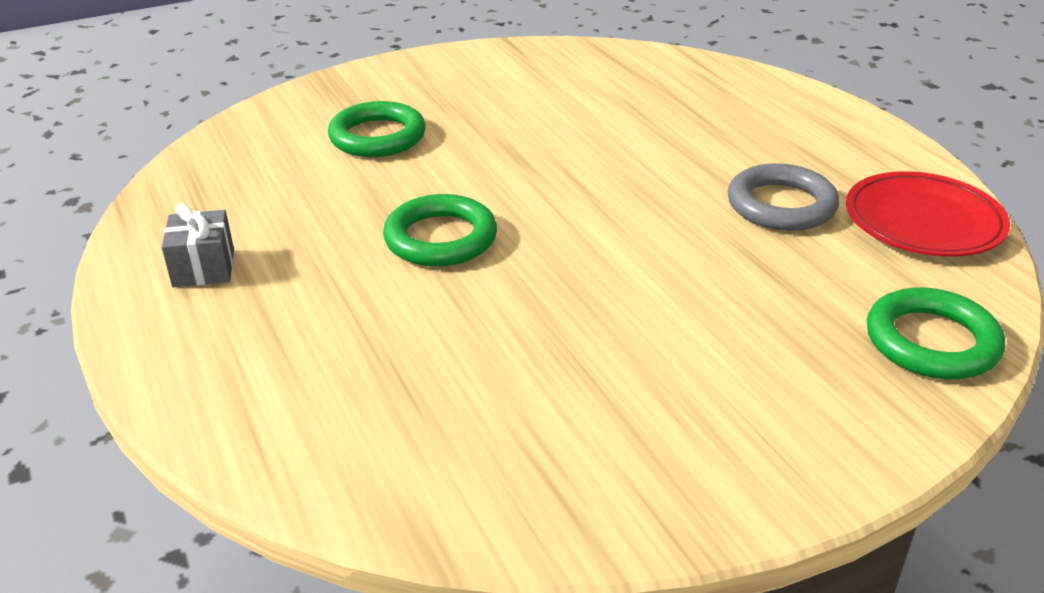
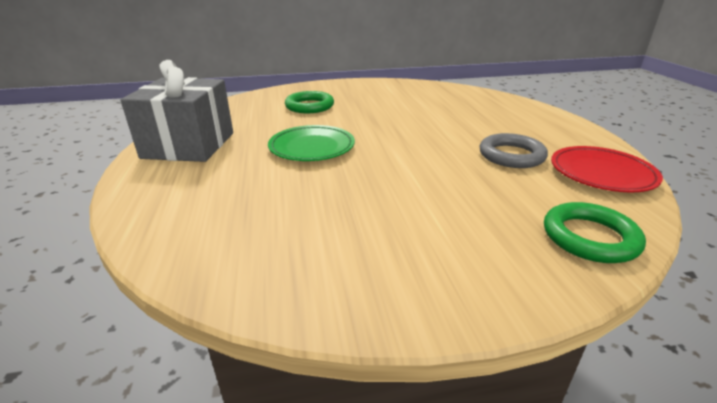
camera: 15 degrees right, 5 degrees down
(203, 268) = (189, 145): grey gift -> grey gift, size x2.30
(440, 238) = (312, 147): green ring -> green plate

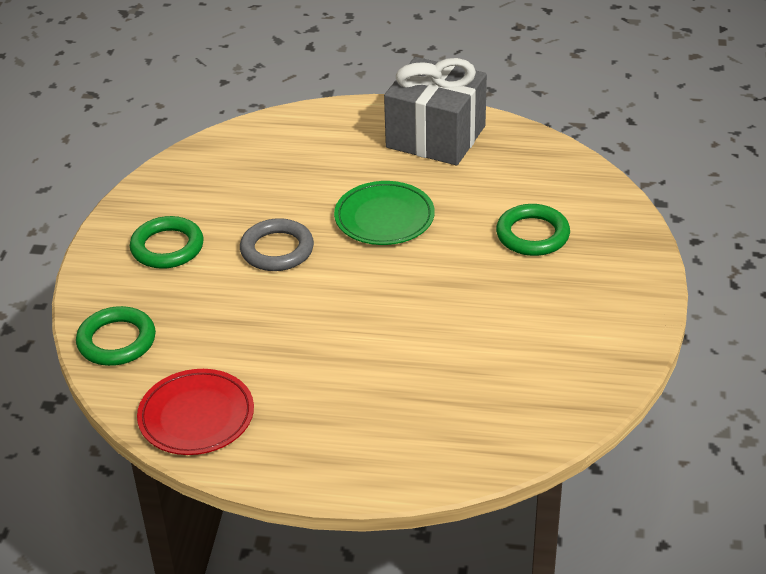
camera: 110 degrees right, 10 degrees up
(424, 248) = (167, 247): none -> green ring
(511, 155) = (278, 366): grey ring -> grey ring (277, 250)

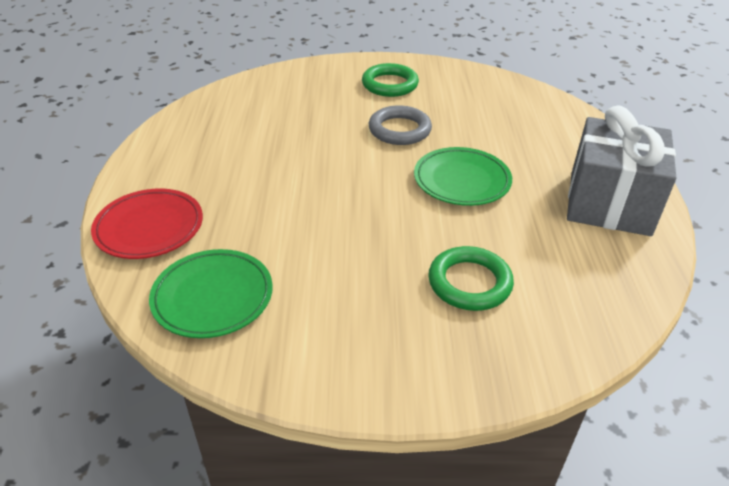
camera: 80 degrees right, 0 degrees up
(117, 341) = (285, 79): green ring -> none
(196, 417) = (206, 116): red plate -> red plate (149, 228)
(538, 395) = (213, 297): none -> green plate

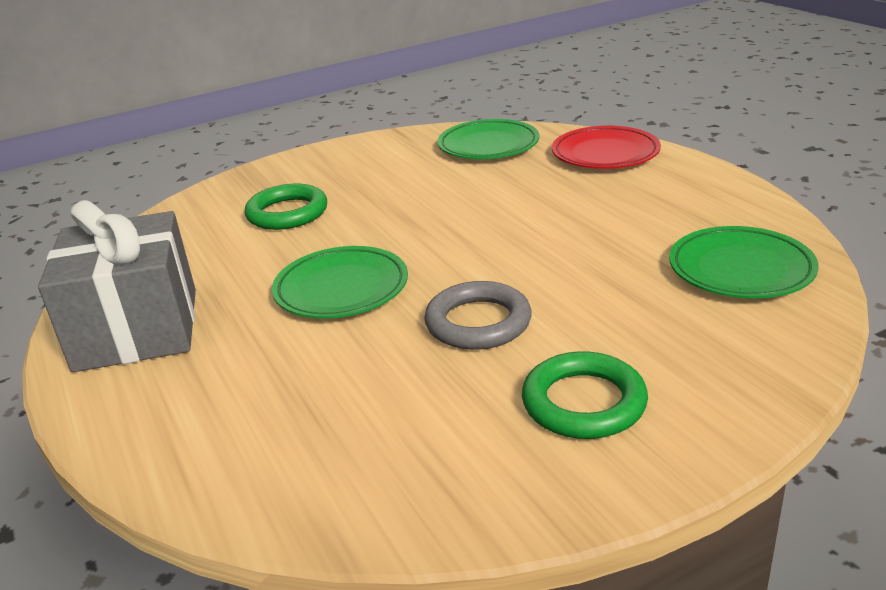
camera: 155 degrees right, 10 degrees down
(241, 106) = (741, 269): none -> green plate

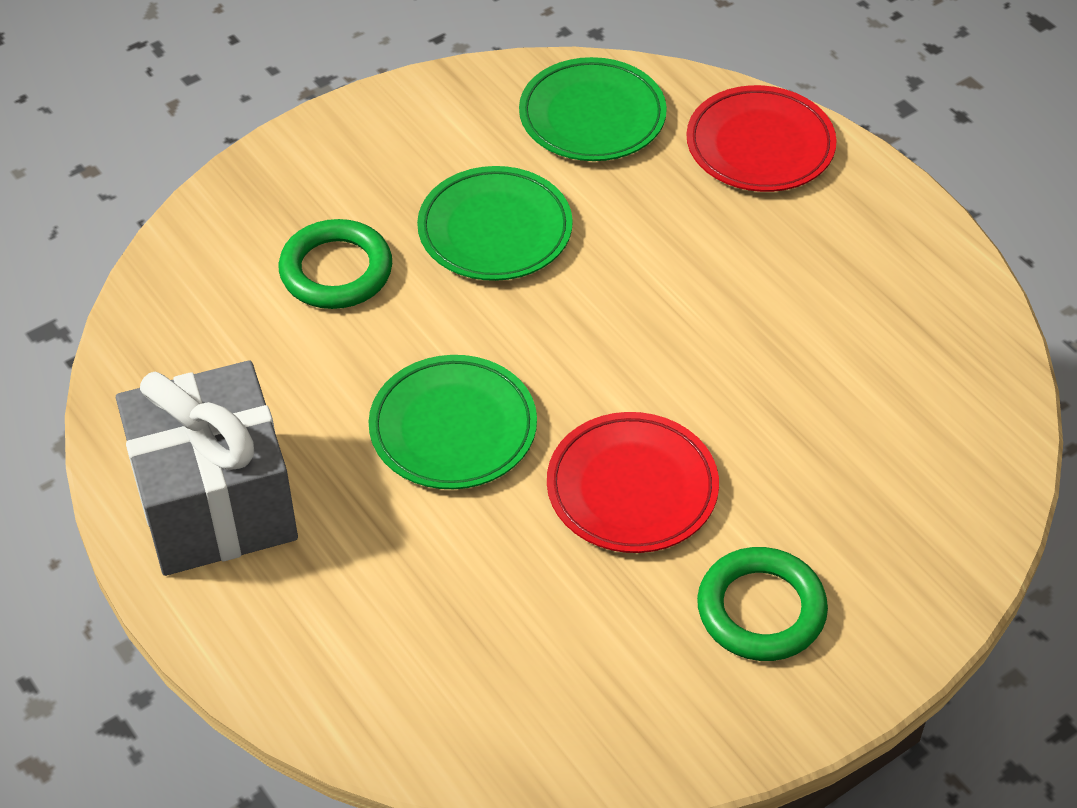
camera: 10 degrees left, 20 degrees up
(478, 322) = (632, 488): grey ring -> red plate
(741, 269) = (929, 396): green plate -> green plate (495, 230)

